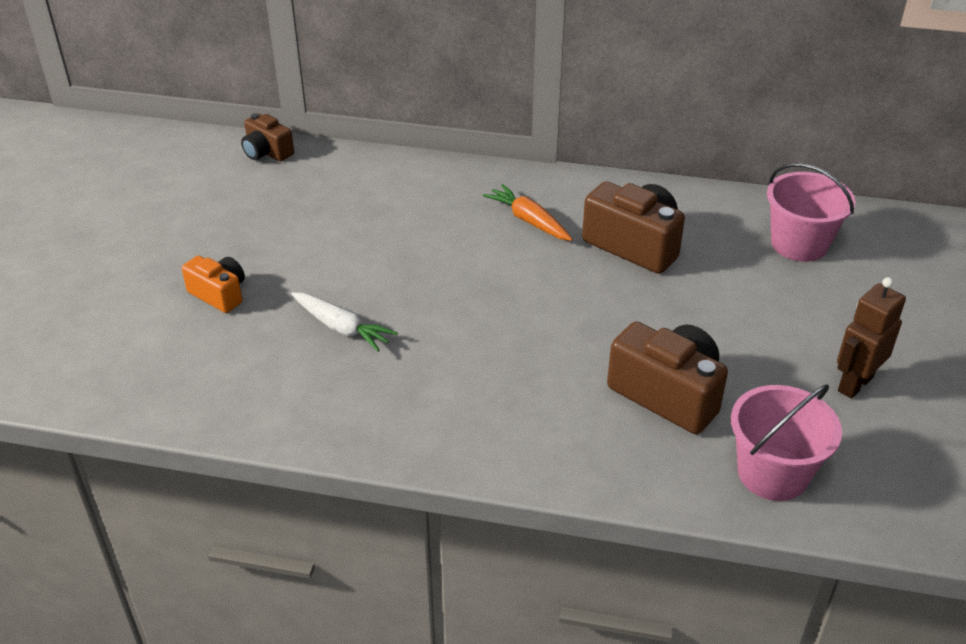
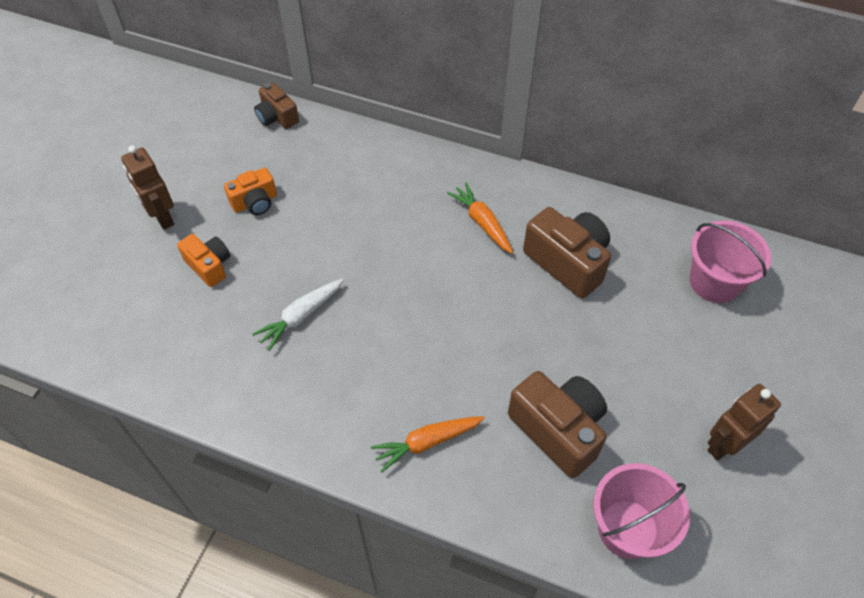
camera: 10 degrees right, 15 degrees up
(151, 256) = (162, 218): none -> brown robot
(260, 230) = (255, 202): none -> orange camera
(341, 328) = (301, 316): white carrot -> white carrot turned 90 degrees clockwise
(521, 425) = (427, 442): none -> orange carrot

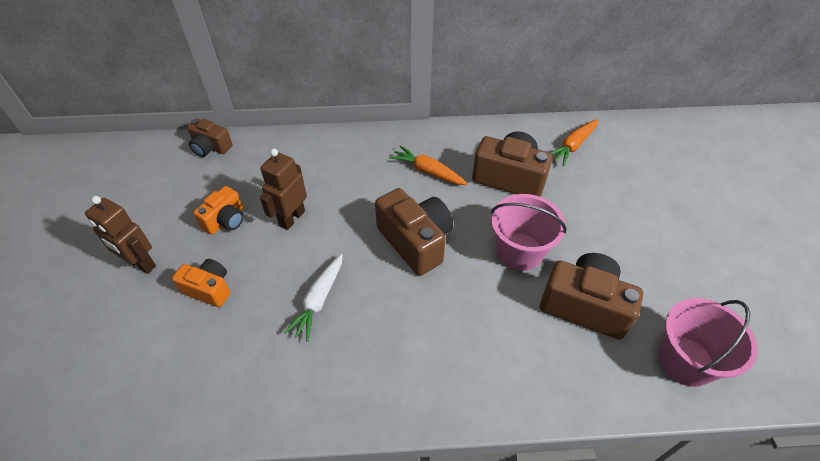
camera: 25 degrees left, 5 degrees down
(425, 294) = (415, 241): none -> brown camera
(427, 442) = (490, 362): orange carrot -> orange carrot (573, 146)
(714, 282) = (618, 155): pink bucket -> pink bucket (519, 251)
(724, 445) = (704, 266): brown robot -> brown robot (292, 218)

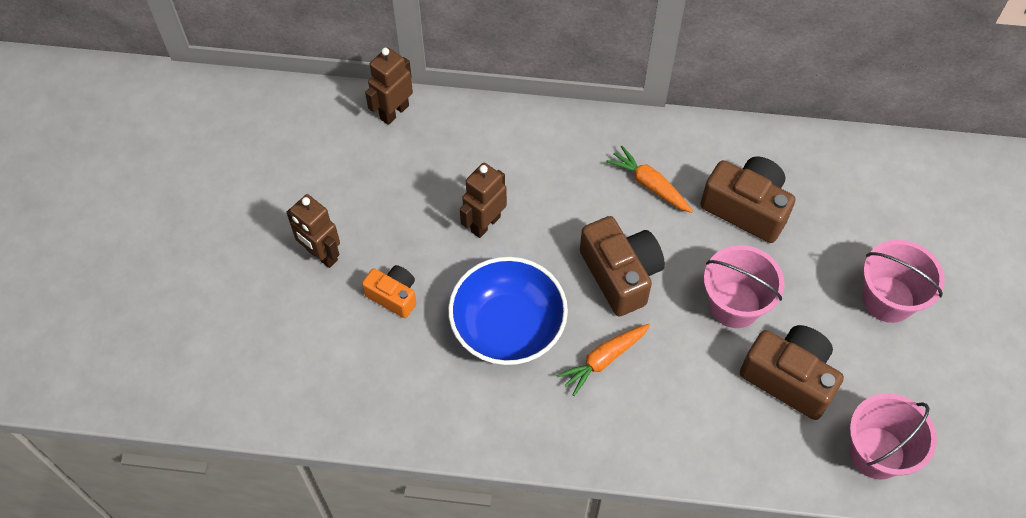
camera: 10 degrees right, 10 degrees up
(210, 147) = (394, 112): brown camera -> brown robot
(226, 220) = (411, 215): orange camera -> none
(319, 300) = (508, 327): white carrot -> blue bowl
(573, 146) = (836, 174): orange carrot -> orange carrot (604, 360)
(645, 228) = (888, 299): none -> pink bucket

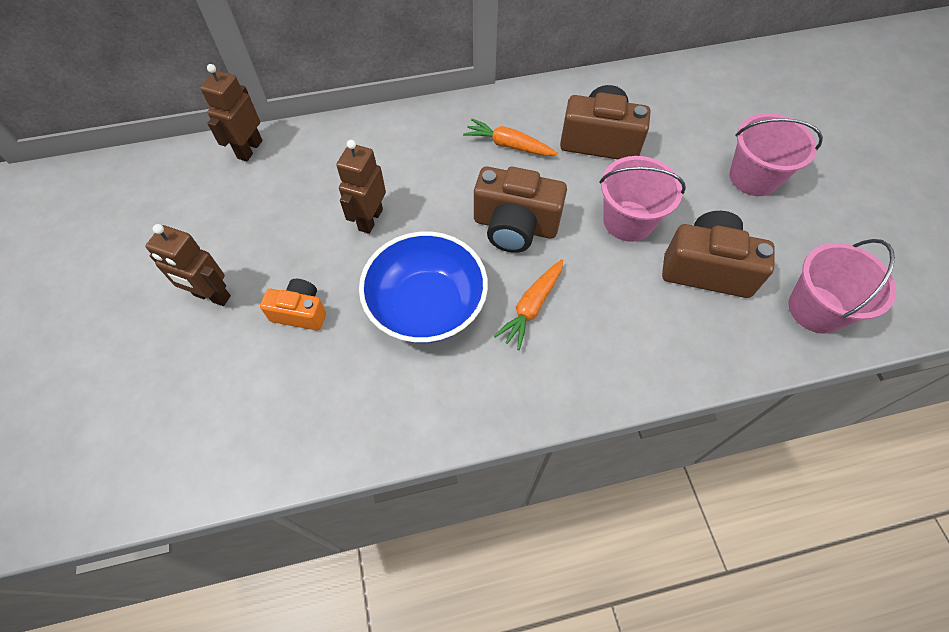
camera: 20 degrees left, 0 degrees up
(620, 274) = (515, 226): brown camera -> brown camera turned 150 degrees clockwise

